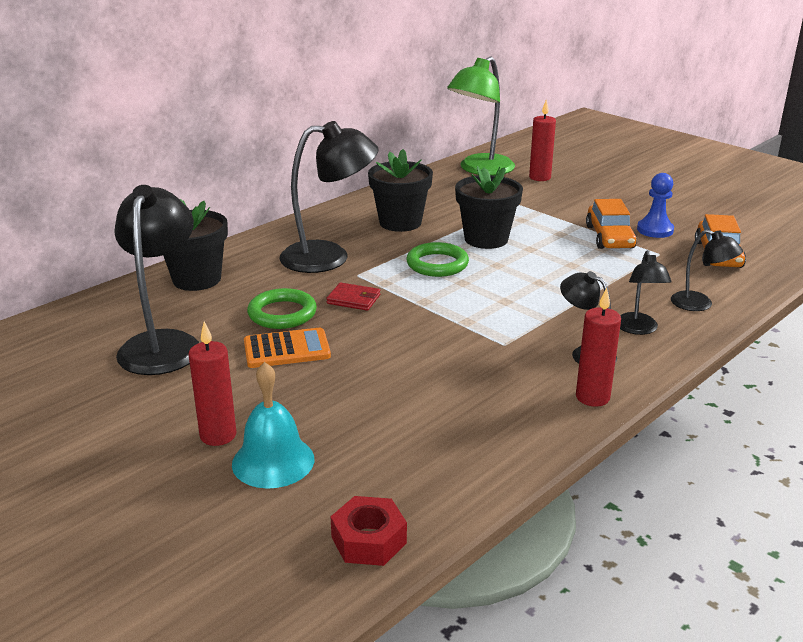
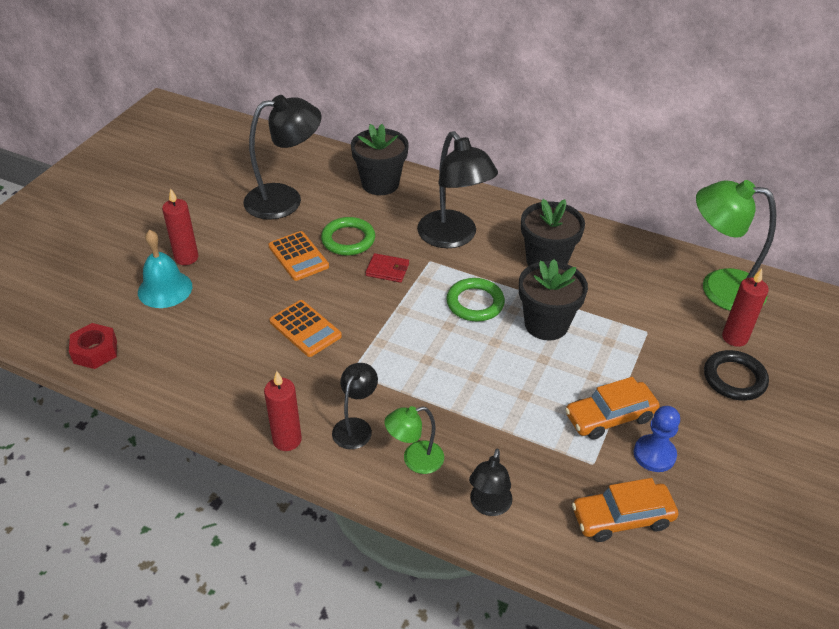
camera: 70 degrees right, 15 degrees up
(354, 299) = (387, 270): red wallet -> red wallet turned 75 degrees counterclockwise
(420, 362) = (305, 329): none -> orange calculator
(583, 187) = (734, 378): none -> black ring
(638, 329) = (415, 460): black lamp -> green lamp

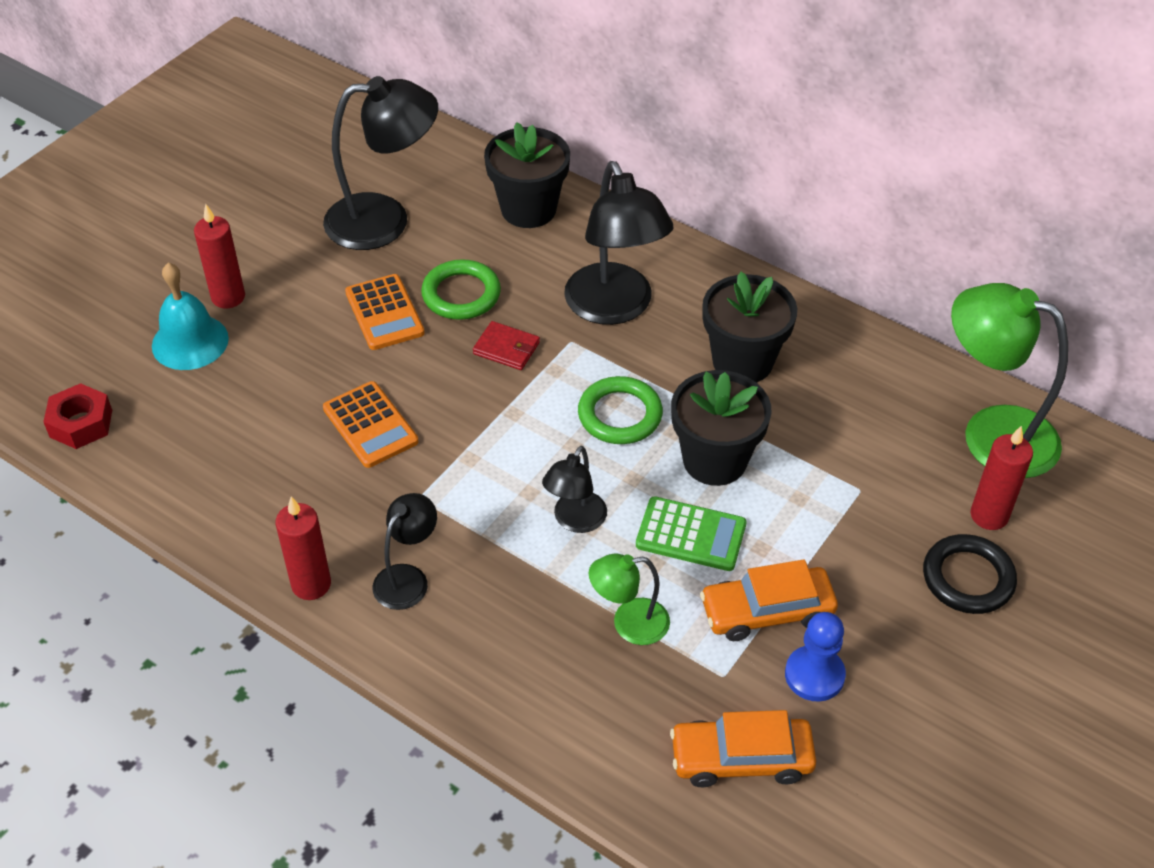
camera: 10 degrees right, 5 degrees up
(415, 460) = (477, 636): green lamp -> green lamp (629, 623)
(488, 506) = (561, 715): black lamp -> black lamp (575, 521)
(544, 373) = (691, 535): none -> green calculator

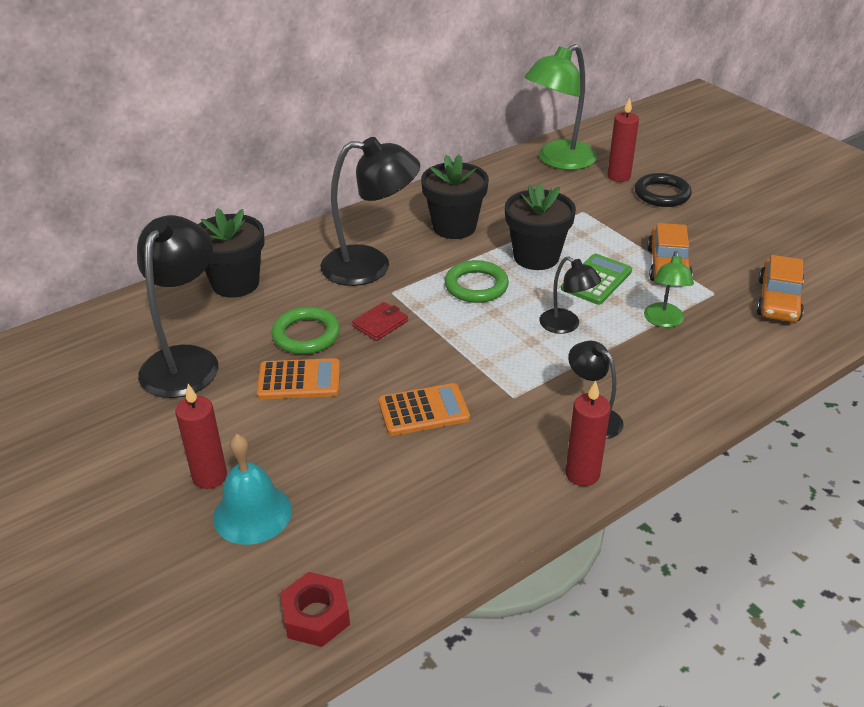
camera: 70 degrees left, 10 degrees down
(814, 675) = (720, 260): blue pawn -> none

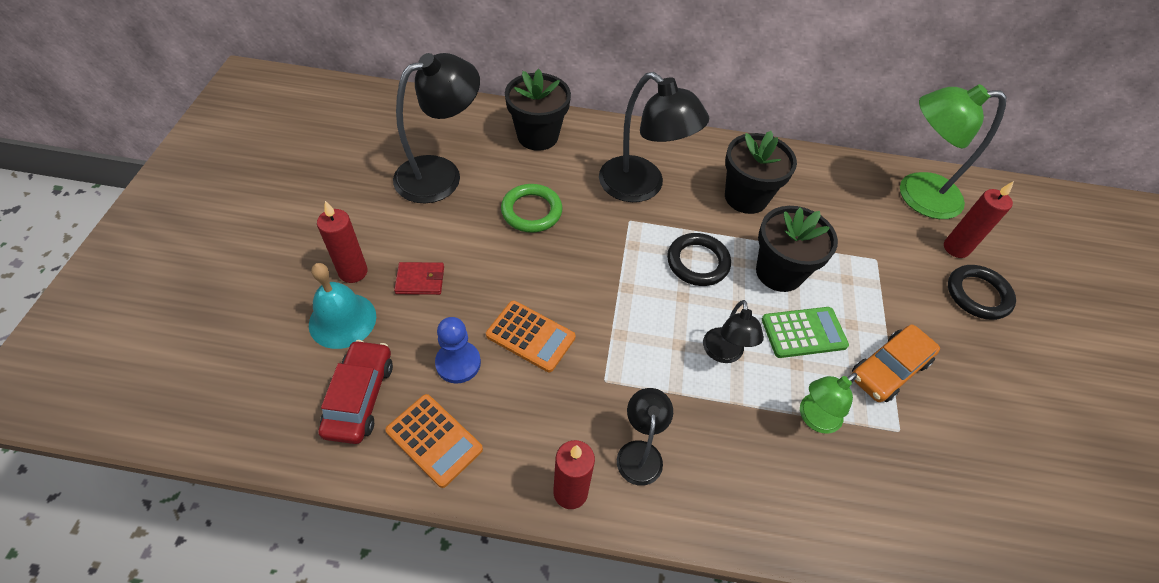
camera: 40 degrees right, 15 degrees up
(299, 380) = (484, 244): orange calculator -> orange calculator (434, 440)
(316, 616) = (285, 429): red nut -> none
(348, 547) = (360, 397): none -> red car
(380, 323) = (589, 240): red wallet -> red wallet (420, 280)
(393, 466) = (458, 363): none -> blue pawn
(476, 286) = (697, 262): green ring -> black ring
(778, 300) = (956, 490): orange car -> none

